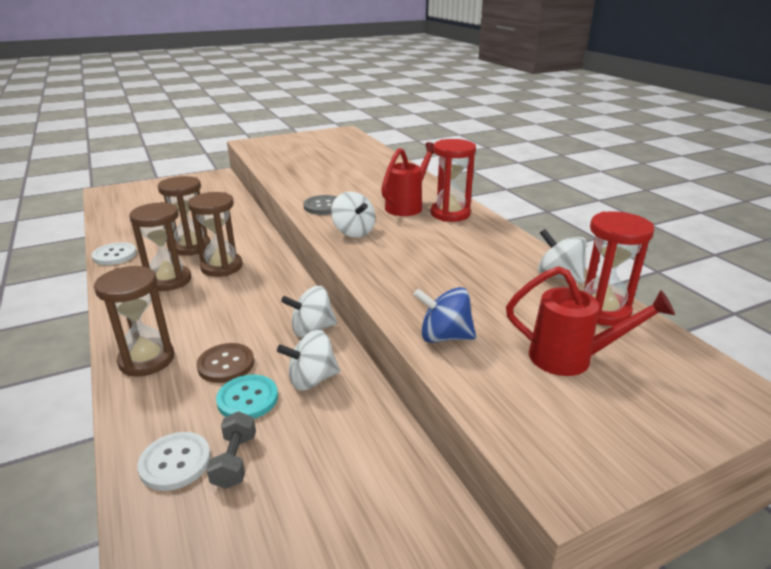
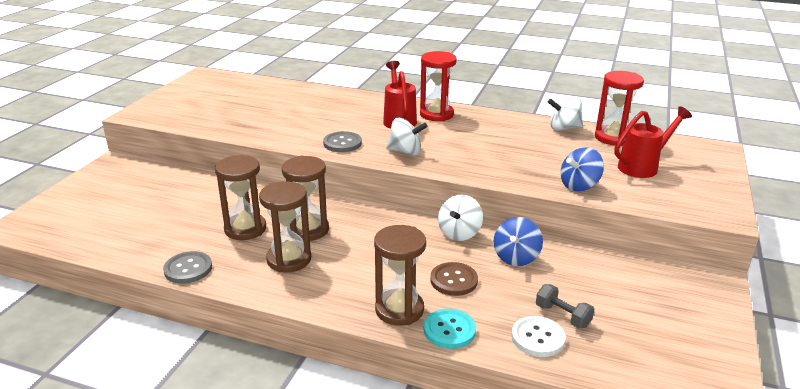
camera: 45 degrees left, 0 degrees up
(114, 255) = (188, 269): white button -> grey button
(247, 399) = (505, 287): turquoise button -> turquoise button (449, 330)
(312, 379) = (516, 257): white spinning top -> blue spinning top

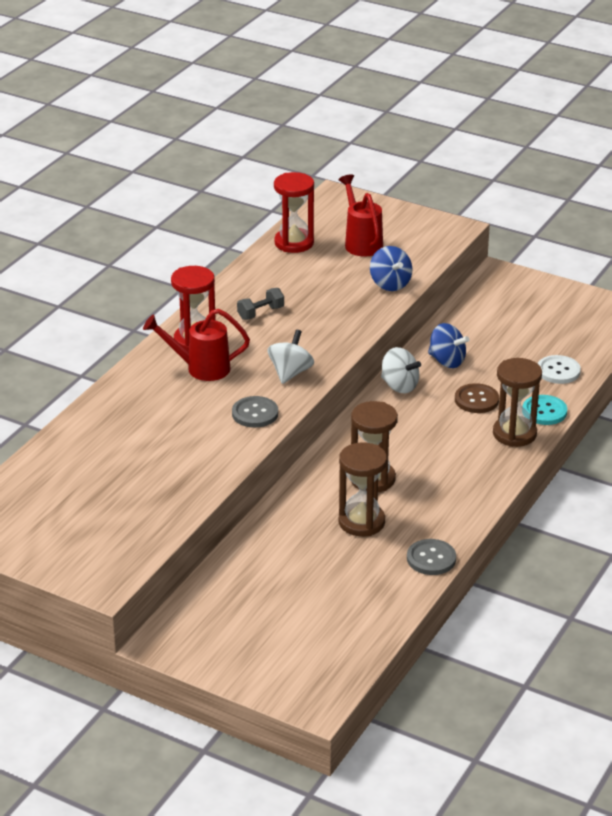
camera: 80 degrees left, 5 degrees up
(289, 259) = (426, 493): brown hourglass -> none
(562, 316) = (533, 354): grey dumbbell -> grey dumbbell (260, 313)
(564, 128) = (261, 266): white spinning top -> none

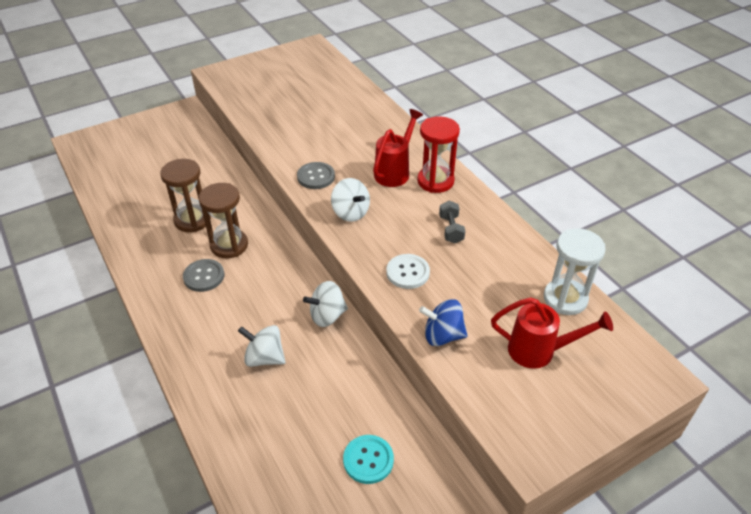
camera: 120 degrees right, 10 degrees up
(294, 243) = (565, 299): red hourglass -> white hourglass
(431, 559) = (123, 236): grey button -> grey button (204, 276)
(447, 361) = (337, 368): blue spinning top -> none
(476, 400) = (264, 358): brown button -> white spinning top
(514, 434) = (198, 358): brown hourglass -> none
(544, 411) = (206, 398): turquoise button -> turquoise button (368, 460)
(558, 371) = (252, 451): white button -> white button (407, 272)

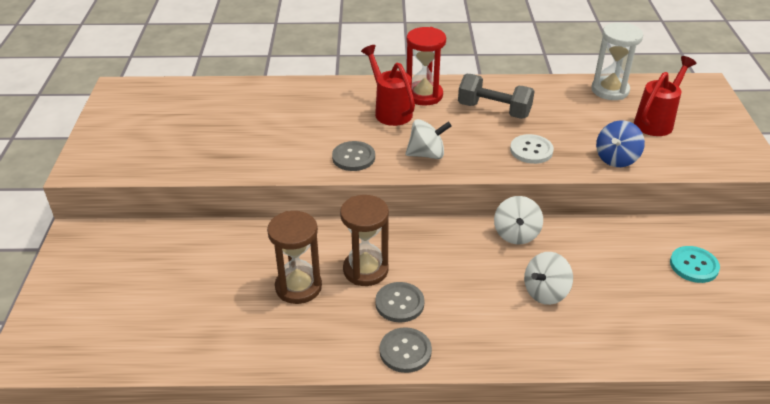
camera: 60 degrees left, 5 degrees down
(157, 297) = (405, 351): none -> grey button
(451, 229) = (494, 110): grey dumbbell -> grey dumbbell, size x1.66

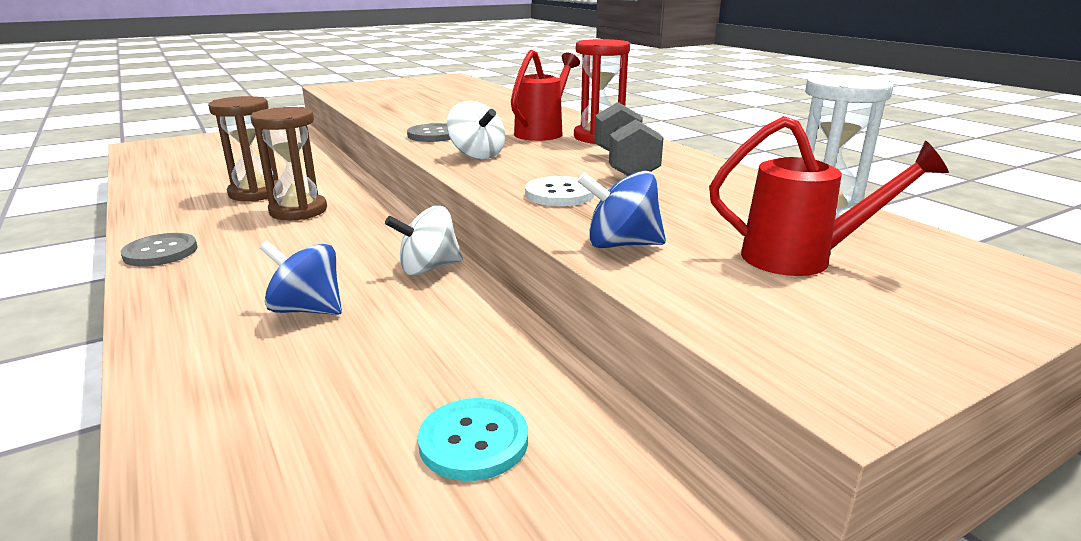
camera: 60 degrees right, 15 degrees down
(399, 303) = (246, 234): grey button -> none
(545, 292) = (307, 309): white spinning top -> blue spinning top

